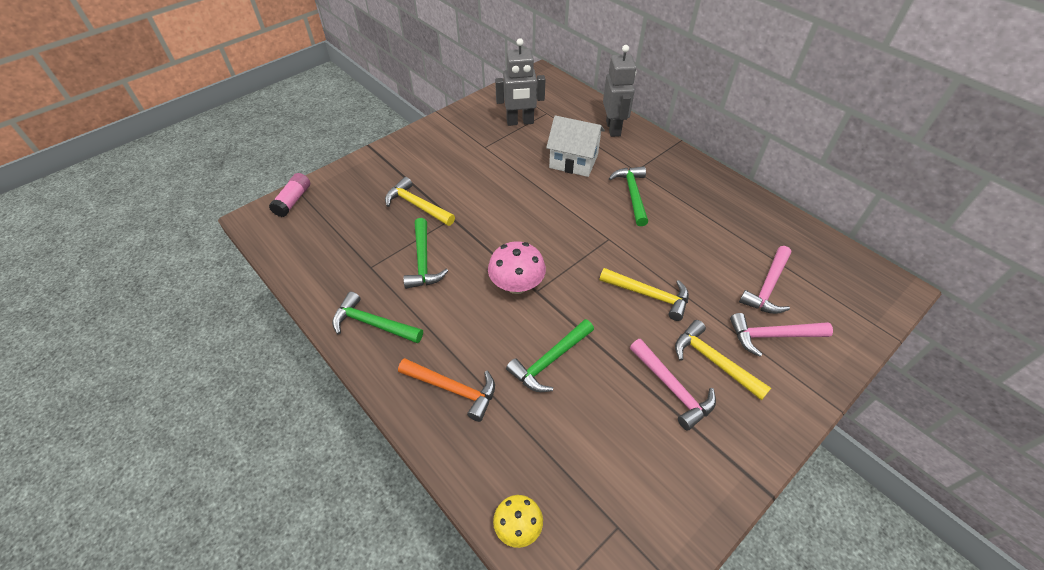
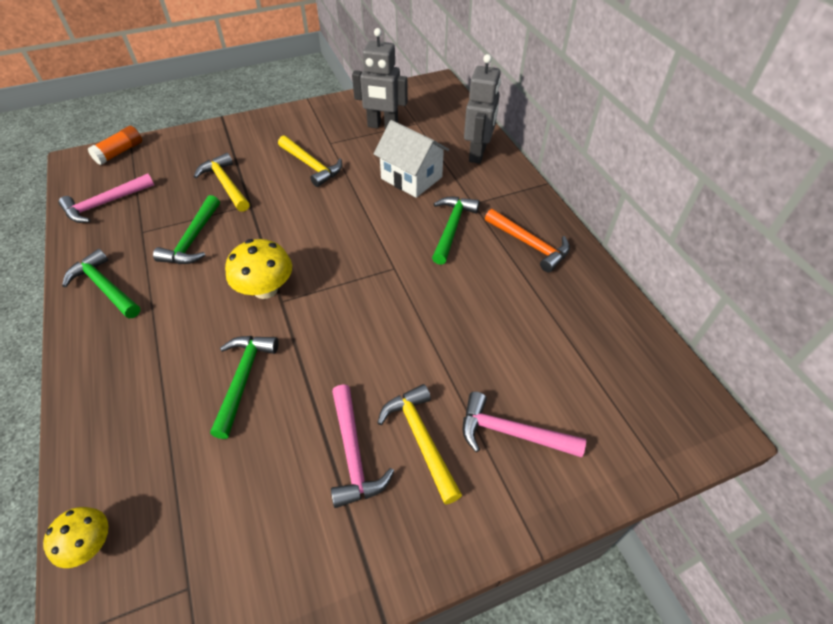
camera: 20 degrees right, 0 degrees up
(293, 201) = (120, 152): pink glue stick -> orange glue stick
(453, 389) = (131, 376): orange hammer -> orange hammer (530, 245)
(517, 285) = (265, 289): pink mushroom -> yellow mushroom
(549, 361) = (243, 379): green hammer -> green hammer turned 120 degrees clockwise
(649, 295) = (397, 342): yellow hammer -> yellow hammer (311, 166)
(767, 287) = (542, 374): pink hammer -> pink hammer (105, 204)

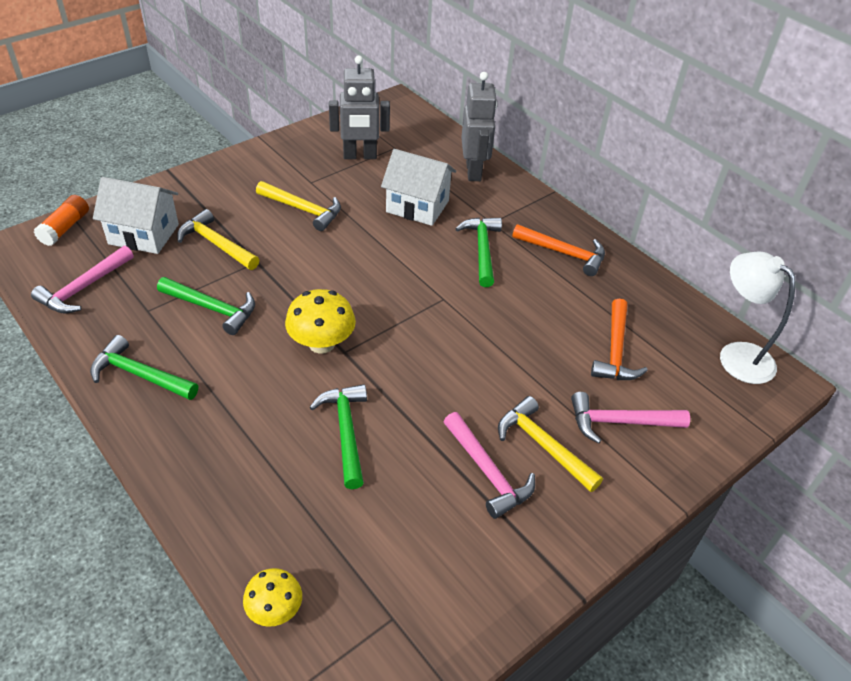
camera: 20 degrees left, 5 degrees down
(174, 167) = (143, 234): none -> white house
(193, 240) = (213, 309): green hammer -> green hammer turned 60 degrees counterclockwise
(539, 354) = (615, 351): none -> orange hammer
(671, 387) = (737, 355): none -> white lamp

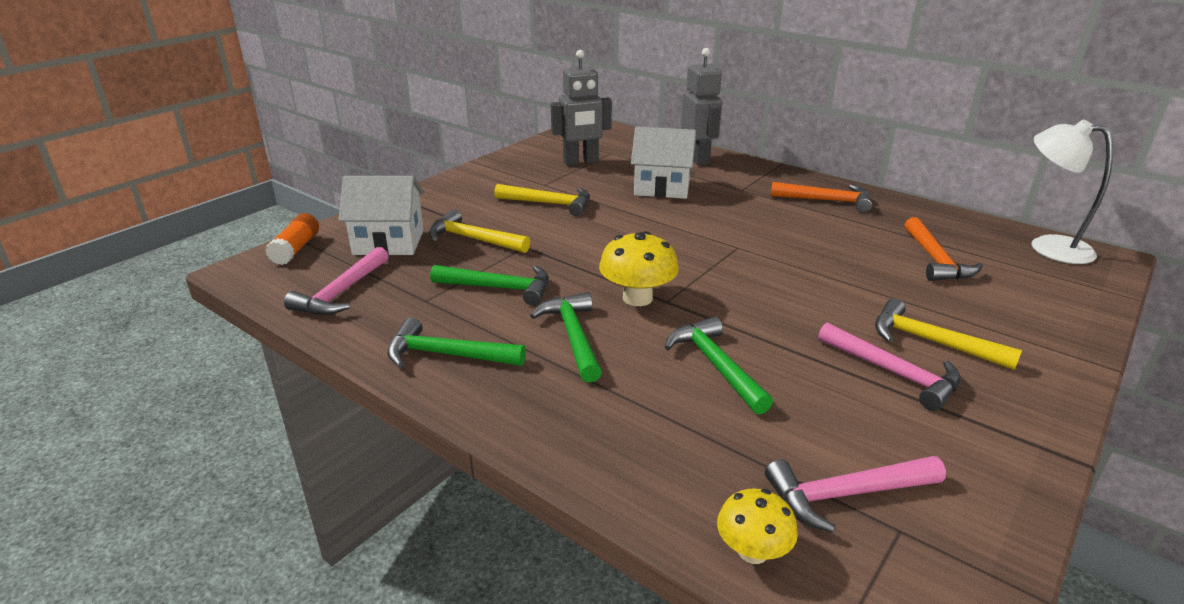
camera: 10 degrees left, 15 degrees down
(482, 250) = (748, 208): green hammer -> green hammer (573, 336)
(619, 422) = (988, 311): pink hammer -> pink hammer (845, 495)

